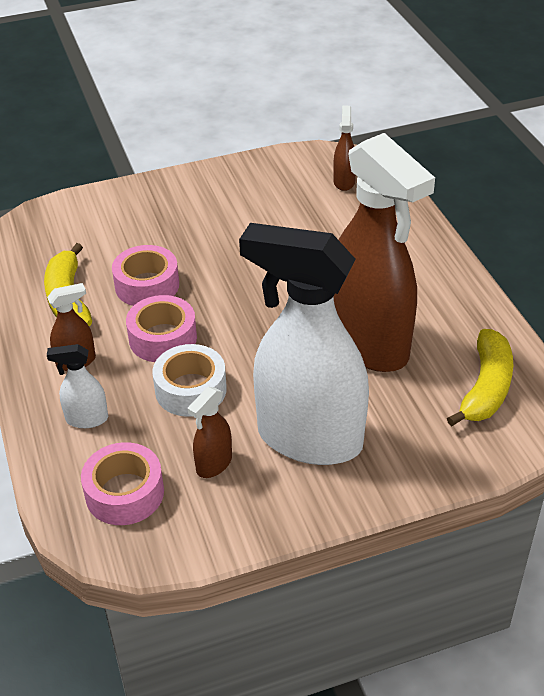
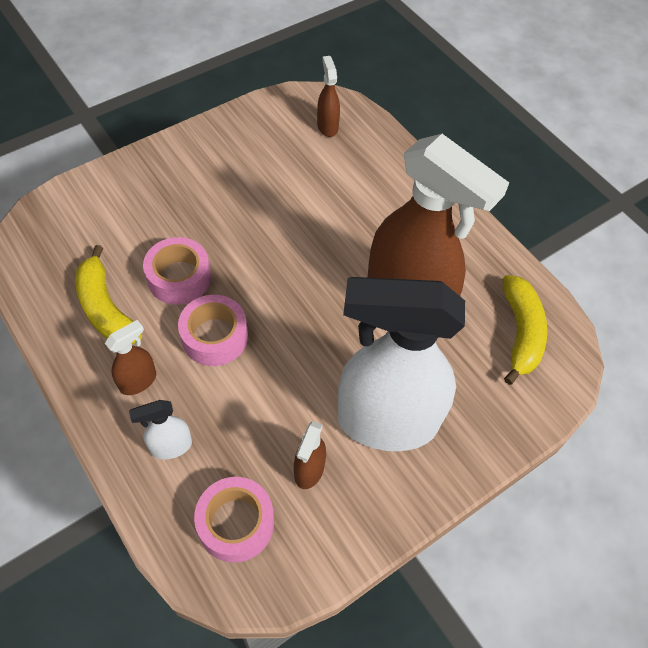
camera: 20 degrees left, 15 degrees up
(191, 390) = (260, 390): white tape -> none

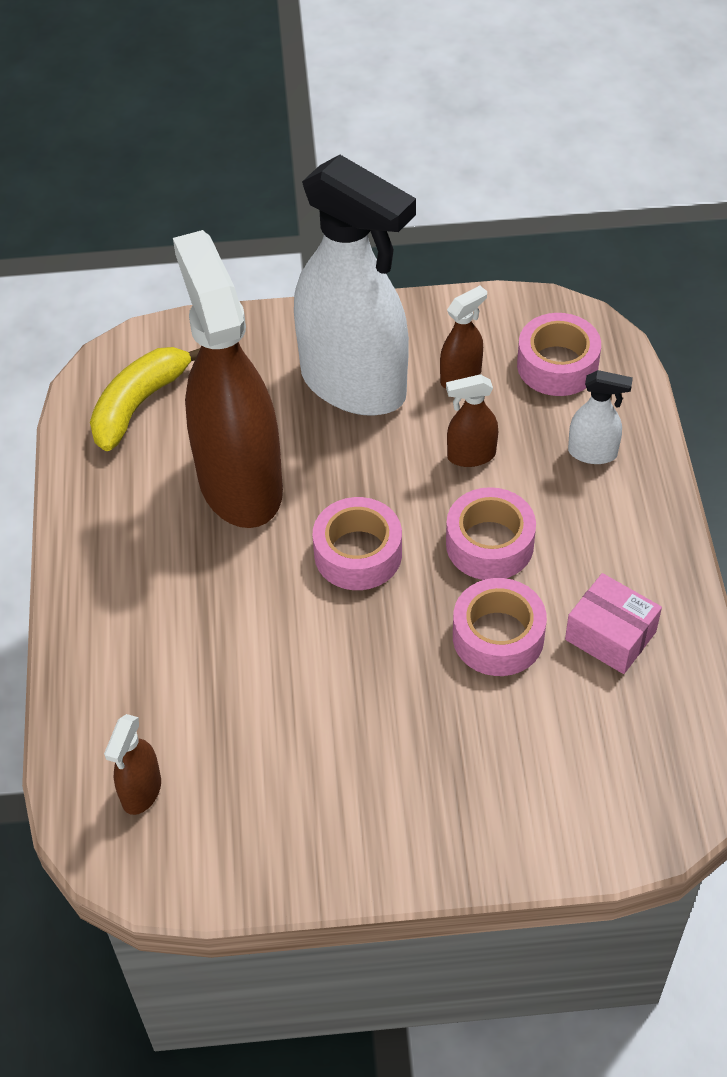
camera: 145 degrees left, 5 degrees down
(105, 308) = (610, 635): yellow banana -> pink box
(138, 381) = (602, 531): brown spray bottle -> brown spray bottle (471, 455)
(298, 292) = (358, 553): none -> pink tape

